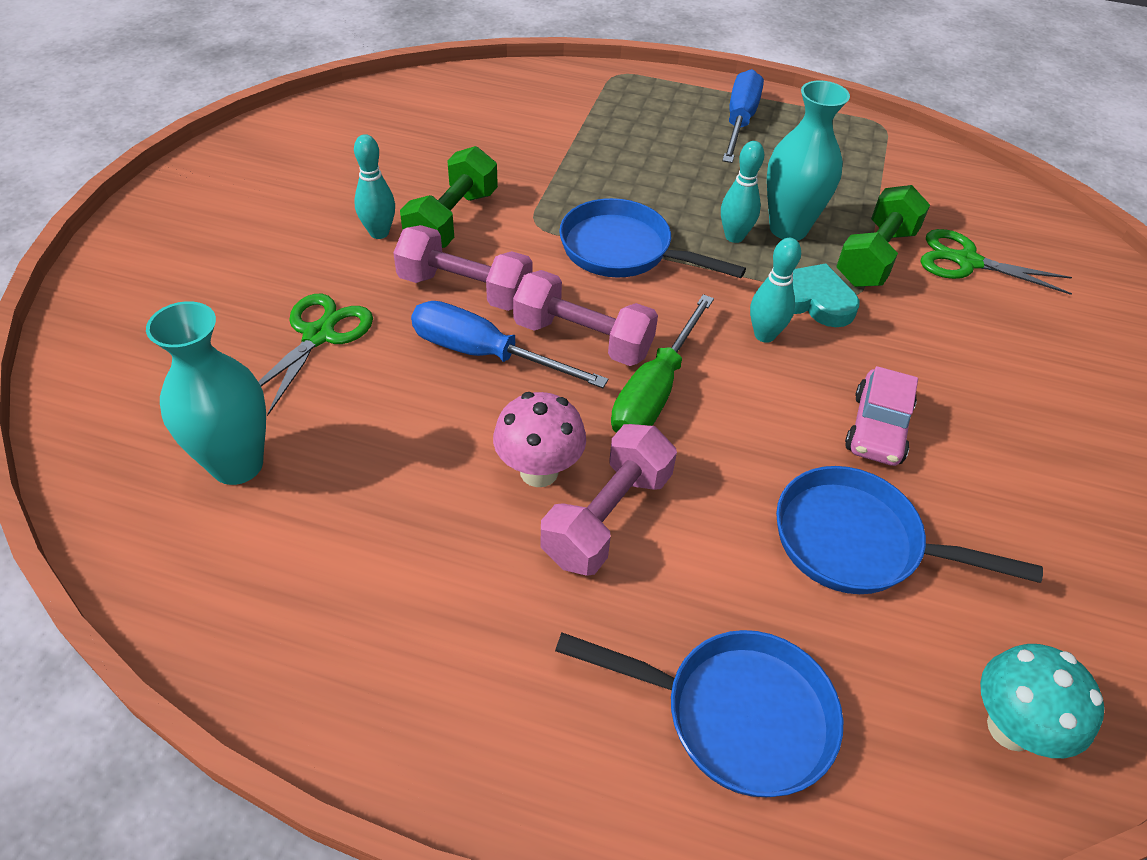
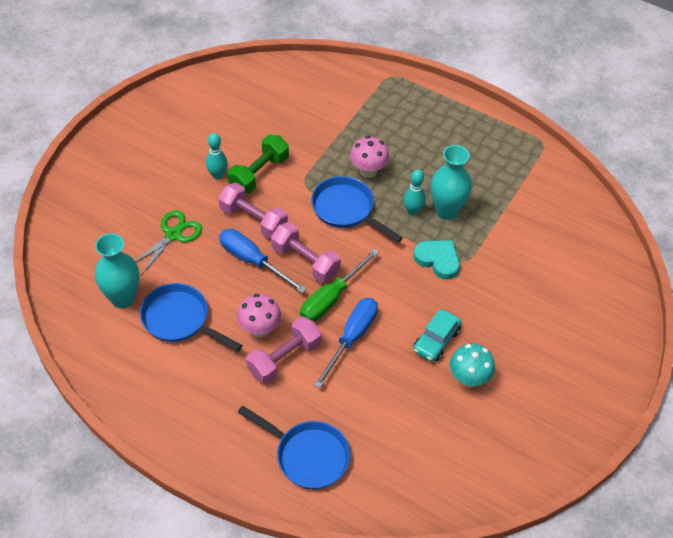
camera: 15 degrees right, 5 degrees up
(636, 193) = (368, 171): none -> pink mushroom
(739, 122) = (452, 127): blue screwdriver -> blue screwdriver (352, 338)
(764, 335) = (402, 276): turquoise bowling pin -> none
(857, 542) = (397, 395): blue pan -> blue pan (180, 320)
(875, 257) = (488, 239): green dumbbell -> none
(877, 429) = (436, 340): pink car -> turquoise car
(966, 261) = (540, 251): green scissors -> none
(1010, 728) = (424, 488): turquoise mushroom -> turquoise mushroom (469, 379)

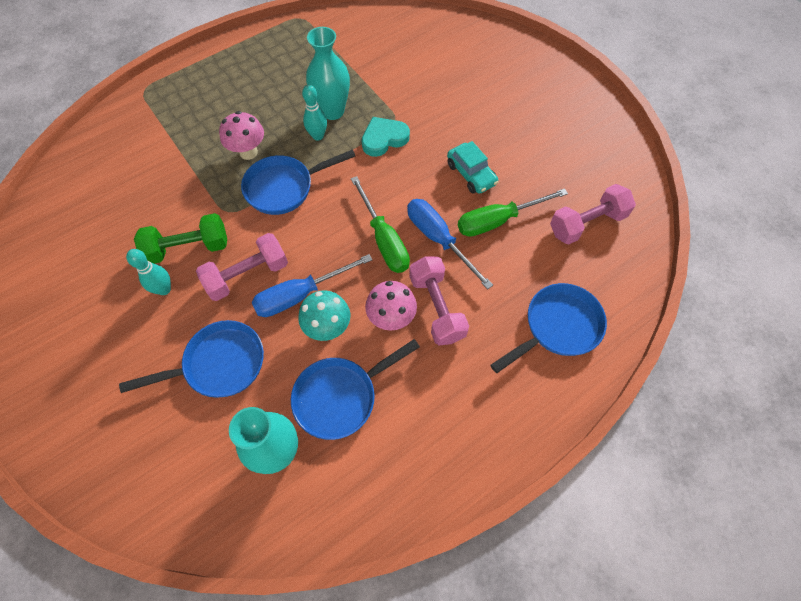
camera: 65 degrees left, 10 degrees up
(173, 234) = (219, 364): green scissors -> blue pan
(259, 173) = (188, 248): green dumbbell -> green dumbbell turned 75 degrees counterclockwise
(305, 261) = (327, 246): pink dumbbell -> pink dumbbell (586, 223)
(395, 377) = (498, 220): none -> green screwdriver
(469, 379) = (521, 166): turquoise mushroom -> turquoise mushroom (328, 328)

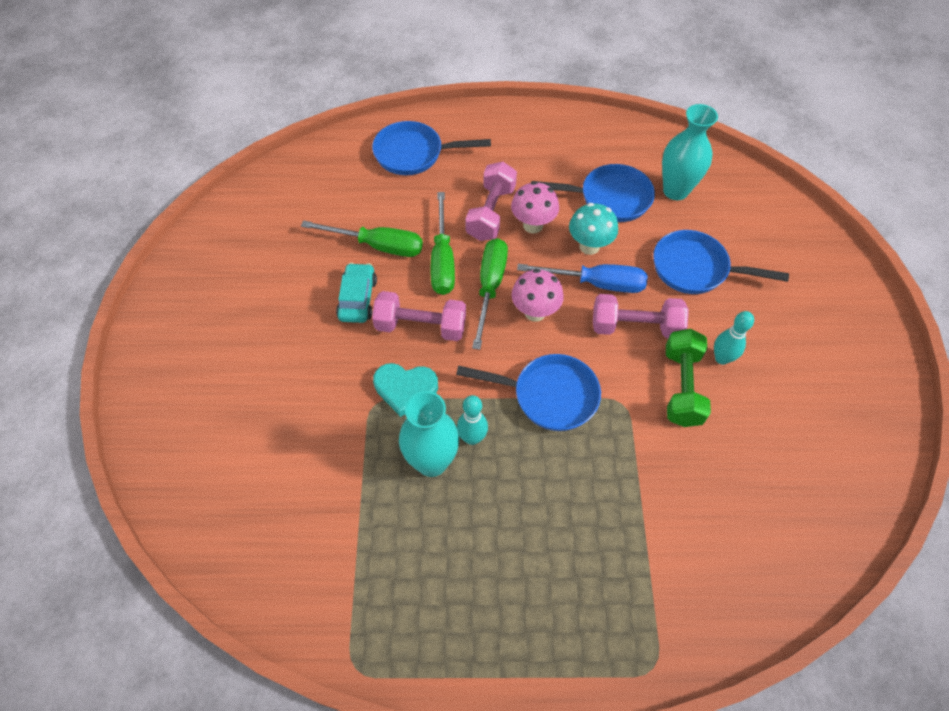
camera: 145 degrees left, 5 degrees down
(188, 248) = (682, 387): green dumbbell -> green dumbbell turned 75 degrees clockwise
(248, 152) = (563, 465): pink mushroom -> pink mushroom (535, 312)
(438, 239) = (442, 260): blue screwdriver -> green screwdriver
(586, 223) = (310, 202): pink dumbbell -> pink dumbbell (421, 326)

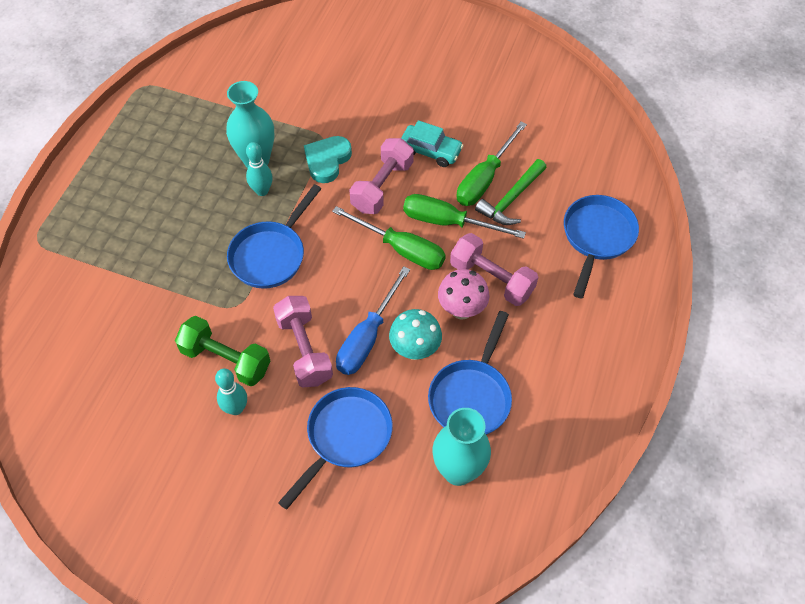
camera: 110 degrees right, 0 degrees up
(395, 220) = (511, 199): none -> green hammer
(535, 312) = (358, 274): pink mushroom -> none
(635, 327) = (304, 350): pink dumbbell -> pink dumbbell turned 45 degrees counterclockwise

